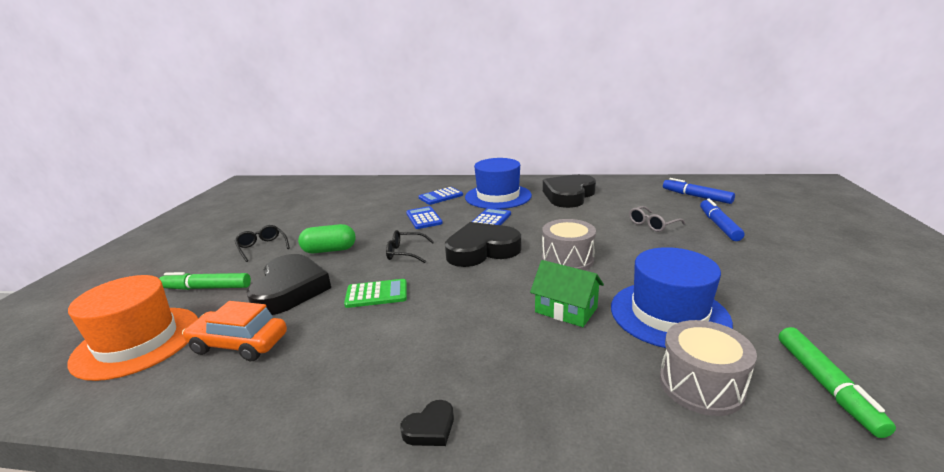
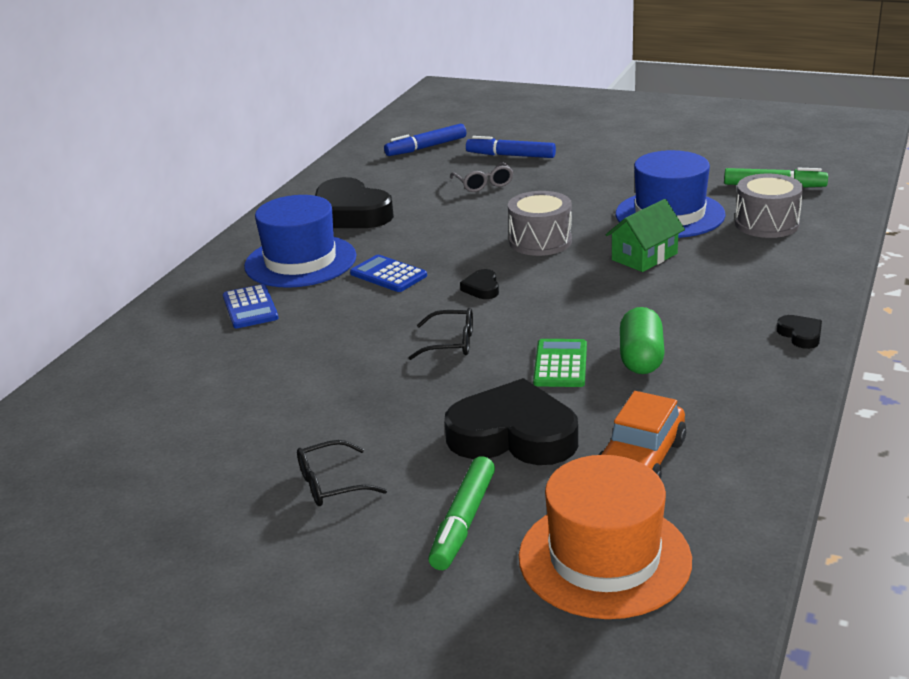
camera: 75 degrees left, 5 degrees up
(329, 250) = (397, 409): green capsule -> green capsule (641, 358)
(405, 252) = (451, 343): black glasses -> black glasses turned 105 degrees counterclockwise
(424, 218) = (335, 325): blue calculator -> none
(482, 250) = (482, 288): black heart -> black heart, size x0.43

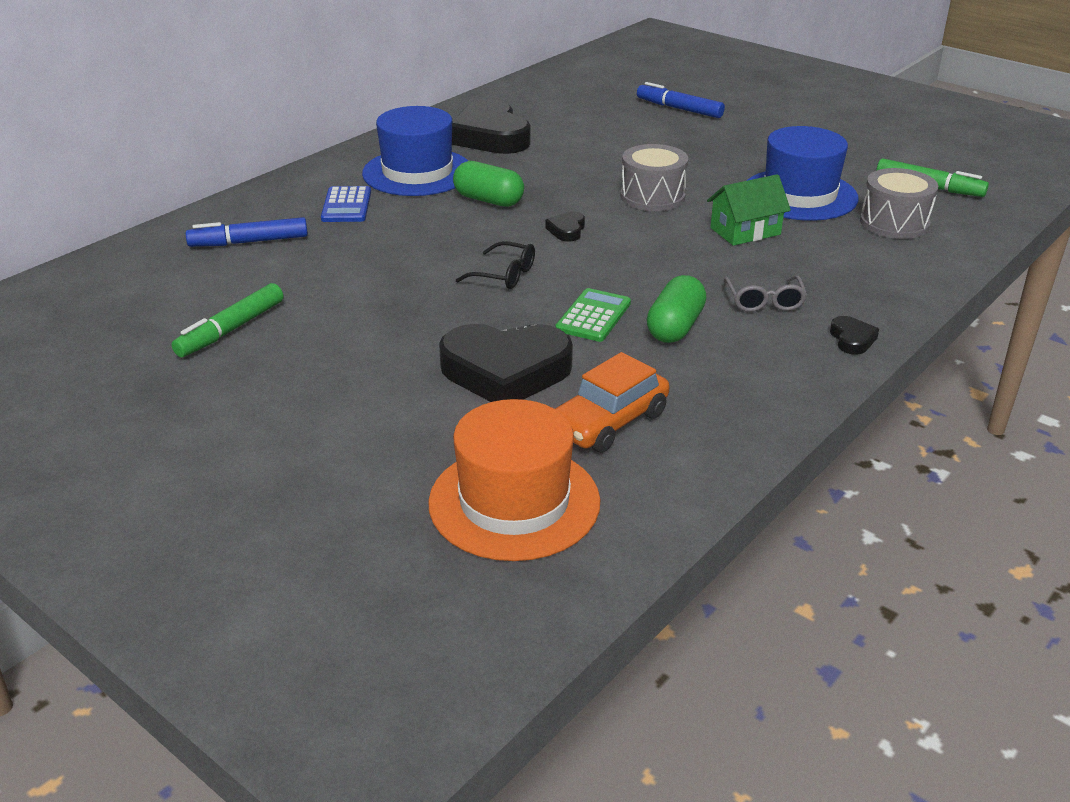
camera: 15 degrees right, 5 degrees up
(331, 484) = (315, 377): black glasses -> none
(388, 275) = (488, 200): blue calculator -> green capsule
(426, 147) = (603, 87): blue marker -> blue marker (249, 242)
(463, 521) = (409, 438): green marker -> green marker (231, 329)
(484, 184) = (634, 132): grey glasses -> grey glasses (764, 301)
(513, 435) = (505, 371): black heart -> black heart turned 150 degrees clockwise

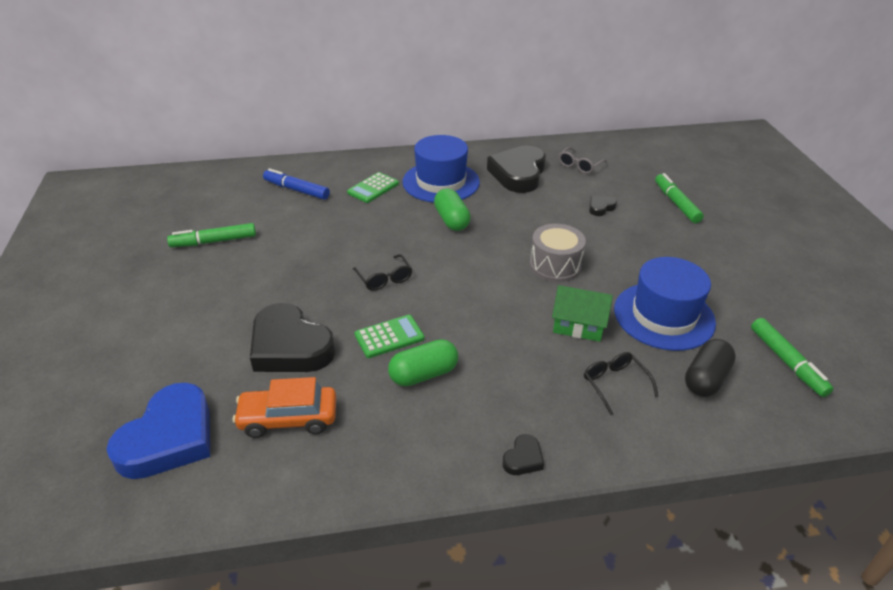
camera: 40 degrees right, 5 degrees up
(346, 205) = (373, 188): blue calculator -> green calculator
(514, 502) = (169, 438): orange hat -> blue heart
(567, 230) = (465, 264): black heart -> black heart (600, 208)
(679, 109) = (676, 203): blue marker -> green marker
(764, 301) = (508, 389): grey glasses -> grey glasses (579, 165)
(837, 257) = (614, 384): none -> black glasses
(894, 223) = (706, 379): grey drum -> black capsule

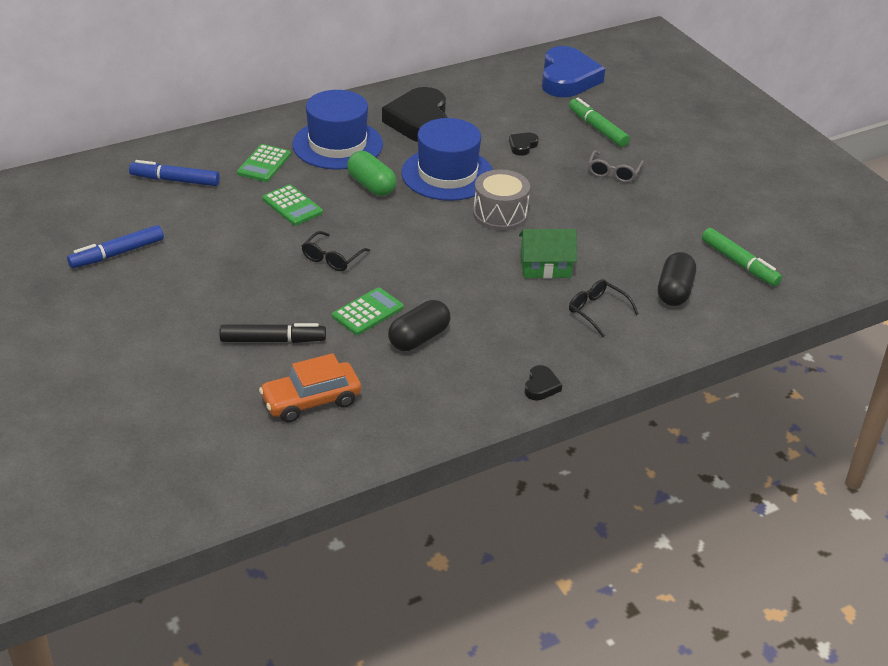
camera: 20 degrees left, 0 degrees up
(169, 438) = (205, 440): blue heart -> blue heart (567, 78)
(214, 241) = (117, 253): green marker -> blue marker
(290, 346) = (272, 340): black heart -> black marker
(376, 226) = (292, 206): none -> green calculator
(384, 279) = (332, 258): black glasses -> black glasses turned 75 degrees clockwise
(423, 374) = (419, 338): green capsule -> black capsule
(579, 165) = (482, 101): grey glasses -> grey glasses (613, 173)
(664, 316) = (621, 243): blue hat -> blue hat (447, 174)

